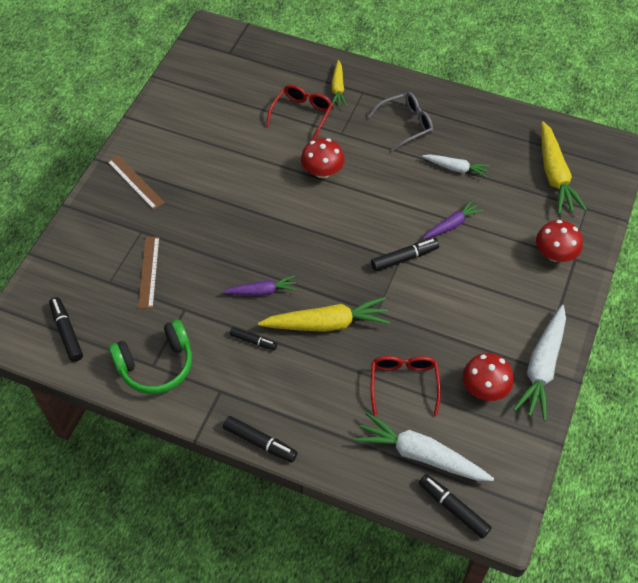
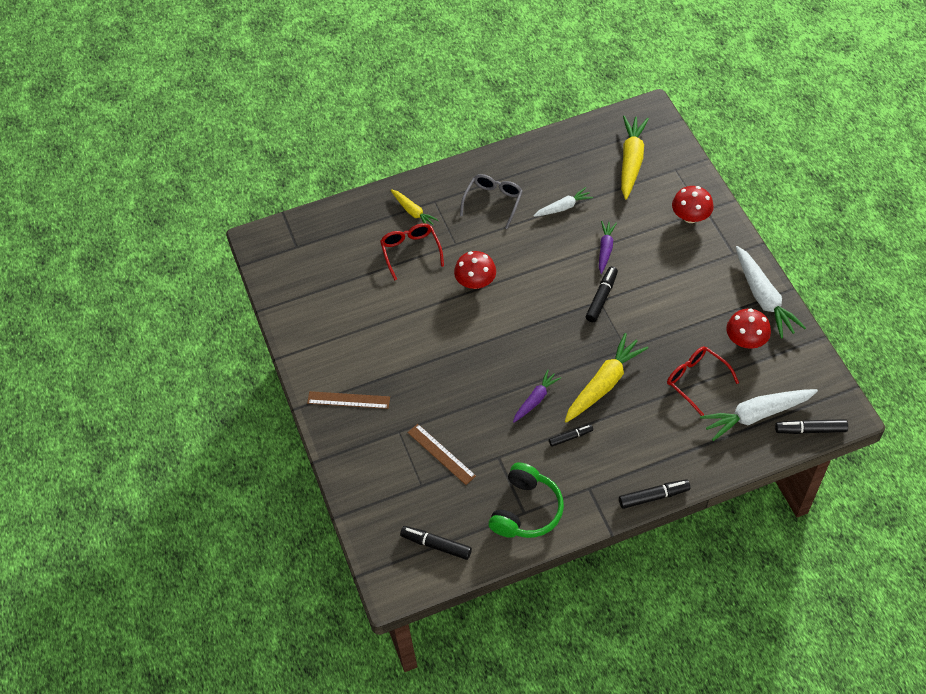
camera: 40 degrees left, 0 degrees up
(554, 175) = (631, 161): yellow carrot -> yellow carrot turned 120 degrees counterclockwise

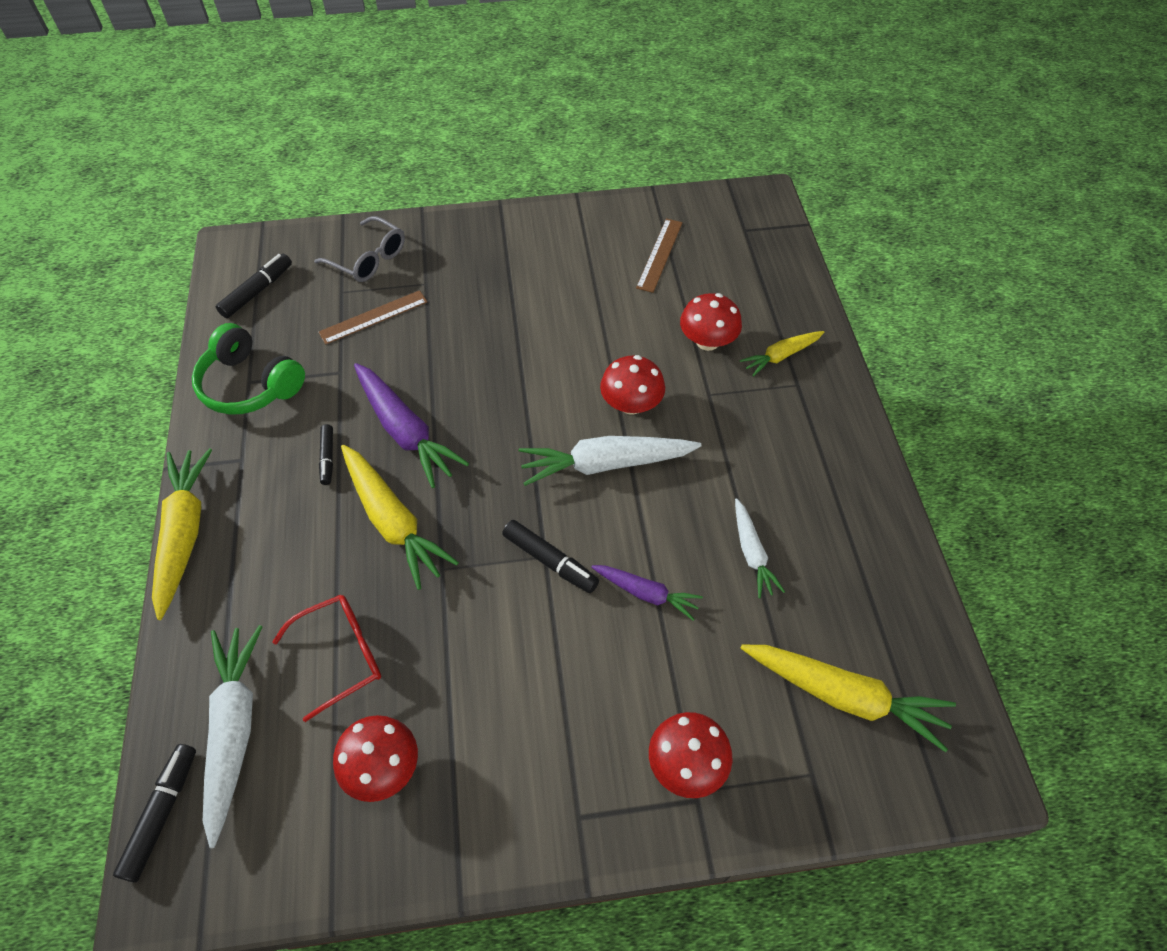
camera: 100 degrees right, 0 degrees up
(348, 400) = (490, 246): brown ruler -> brown ruler (659, 255)
(410, 251) = (707, 341): red glasses -> red mushroom
(493, 201) = (782, 458): grey glasses -> grey glasses (369, 259)
(535, 399) = (405, 431): purple carrot -> purple carrot, size x1.73
(653, 496) = (184, 534): black marker -> yellow carrot
(763, 297) = (460, 838): white carrot -> white carrot (606, 464)

